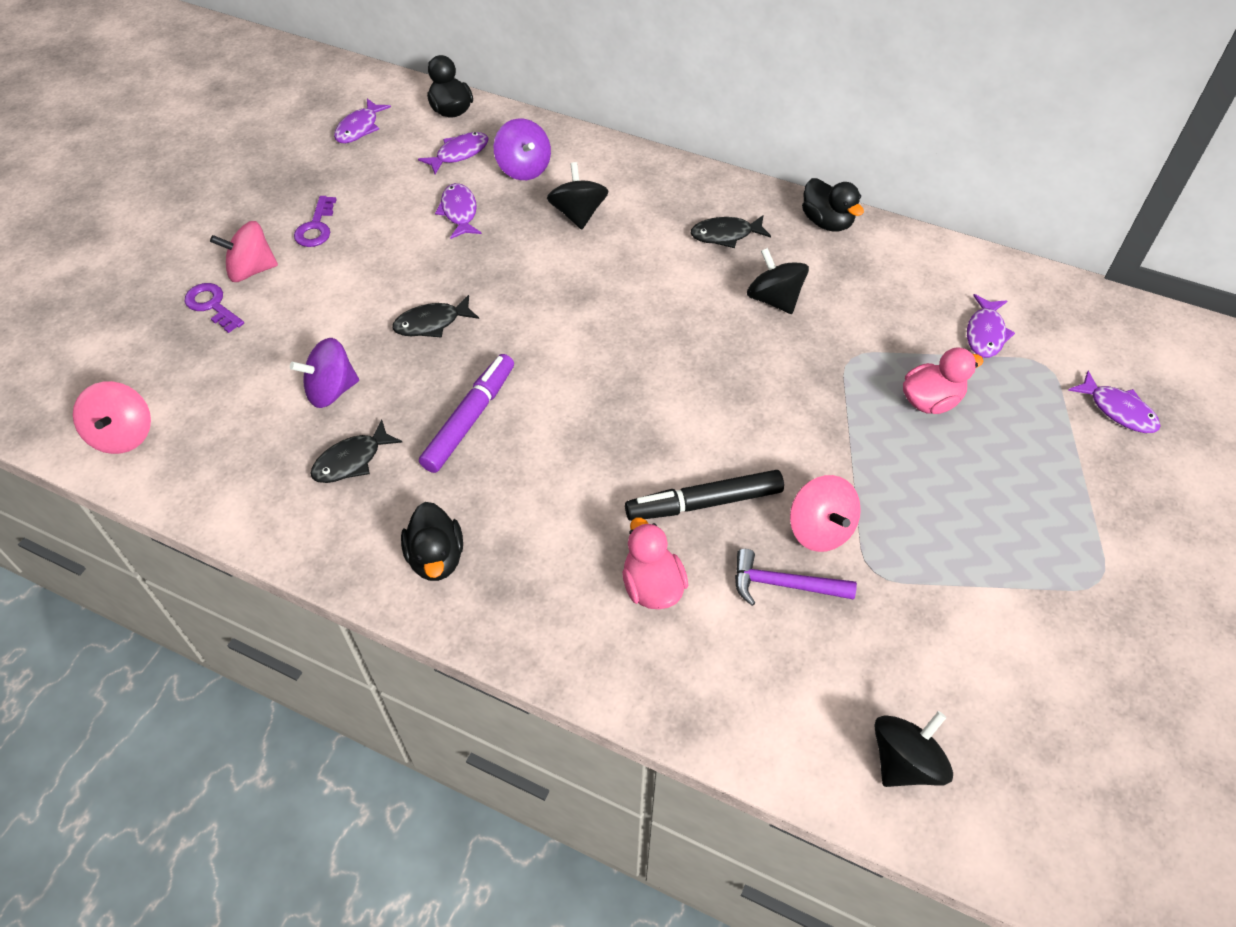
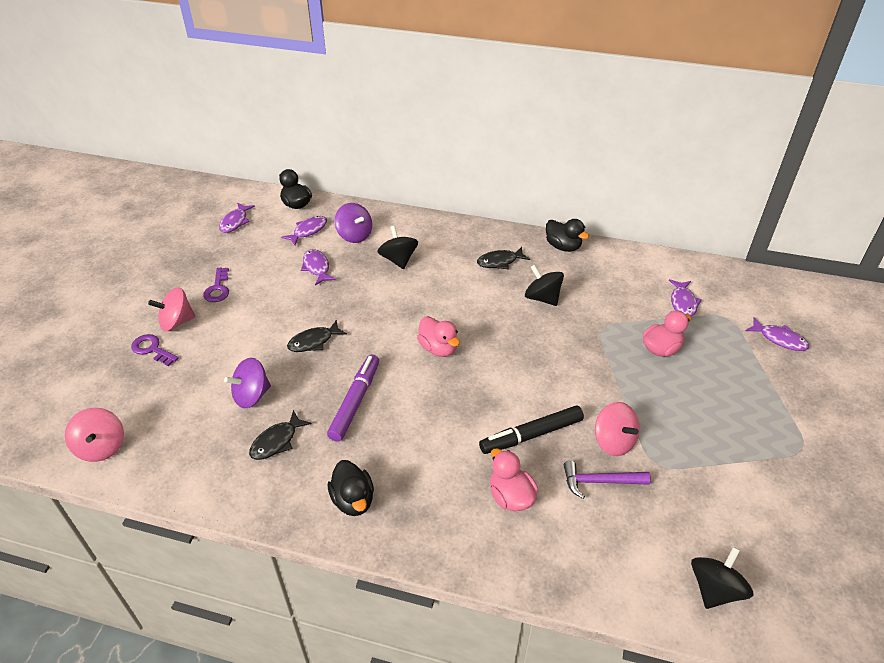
camera: 10 degrees left, 10 degrees down
(604, 356) = (438, 348): none -> pink duck

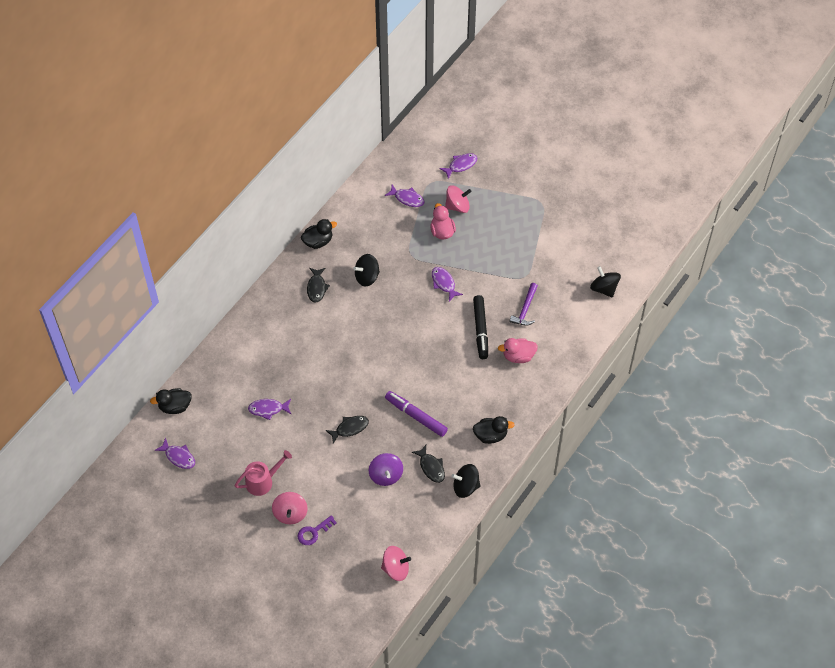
camera: 70 degrees left, 15 degrees up
(218, 288) = (263, 481): purple key -> pink watering can
(308, 231) = (217, 405): purple fish -> purple fish (444, 283)
(313, 342) = (350, 428): black fish -> black fish turned 105 degrees counterclockwise
(354, 235) = (239, 374): purple spinning top -> none
(398, 260) = (284, 352): black spinning top -> black spinning top (465, 486)
(438, 348) = (388, 355): pink duck -> none
(613, 441) = (501, 290): pink spinning top -> pink spinning top (457, 206)

